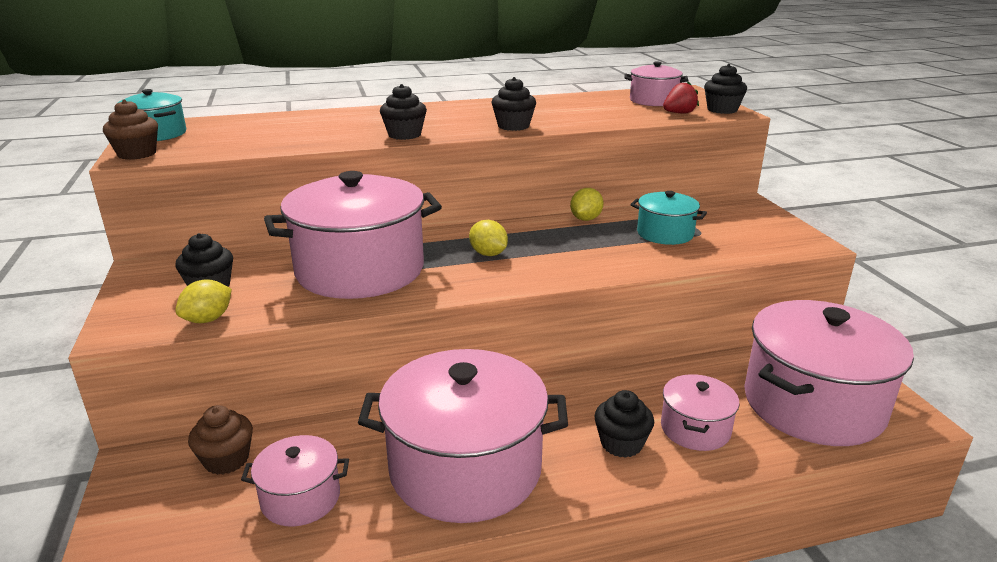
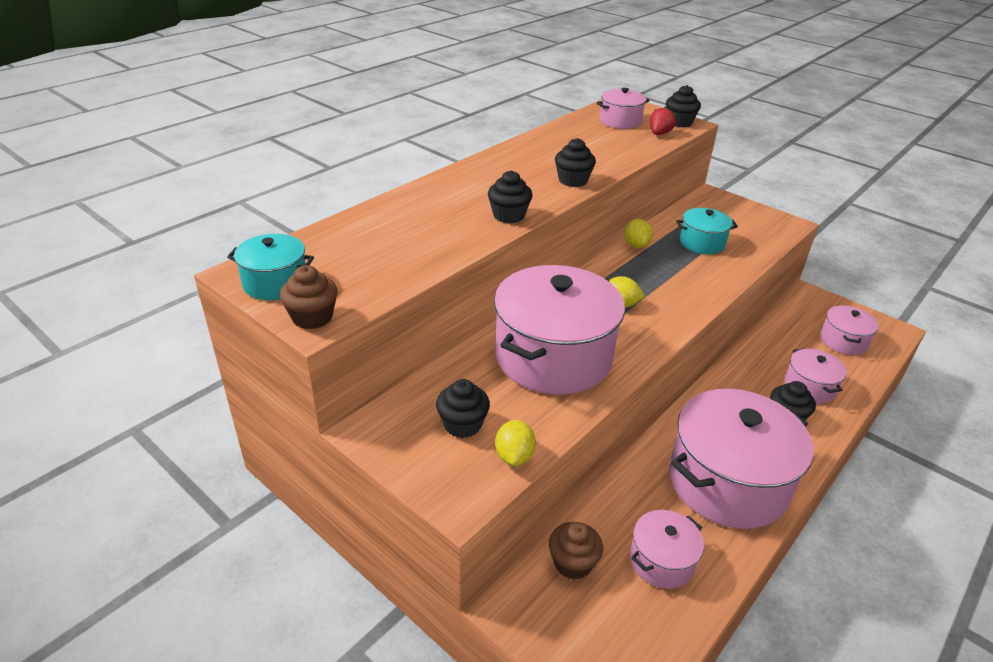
camera: 35 degrees left, 10 degrees up
(813, 404) = (843, 341): pink pot -> pink pot, size x0.49

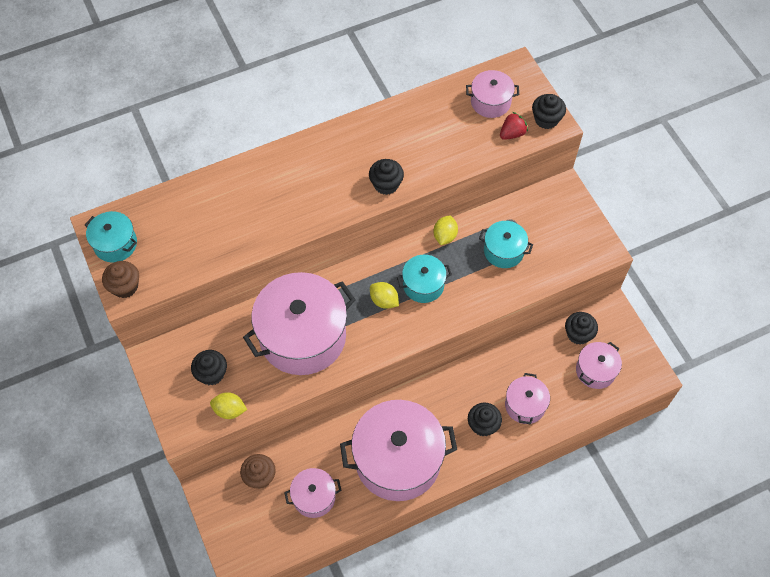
camera: 25 degrees right, 25 degrees up
(509, 215) = (307, 217): black cupcake -> black cupcake (578, 334)
(514, 456) = (229, 410): yellow lemon -> yellow lemon turned 75 degrees clockwise
(649, 283) = (423, 285): none -> turquoise pot

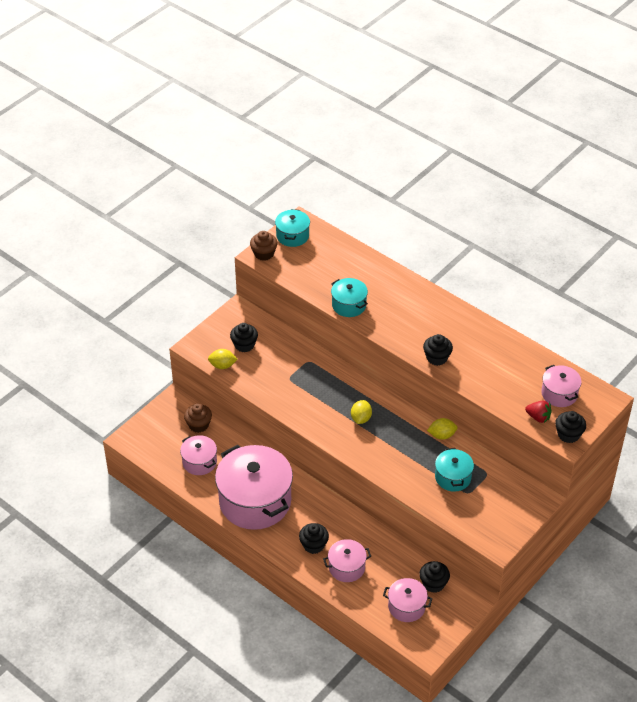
camera: 65 degrees right, 15 degrees down
(229, 410) = (222, 365): yellow lemon -> yellow lemon turned 75 degrees counterclockwise
(302, 336) = (302, 383): pink pot -> none
(423, 285) = (389, 437): turquoise pot -> turquoise pot (349, 305)

